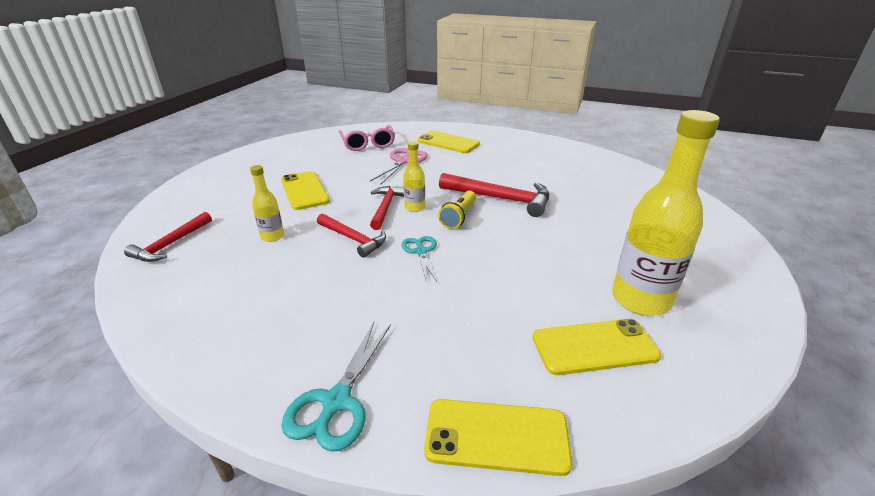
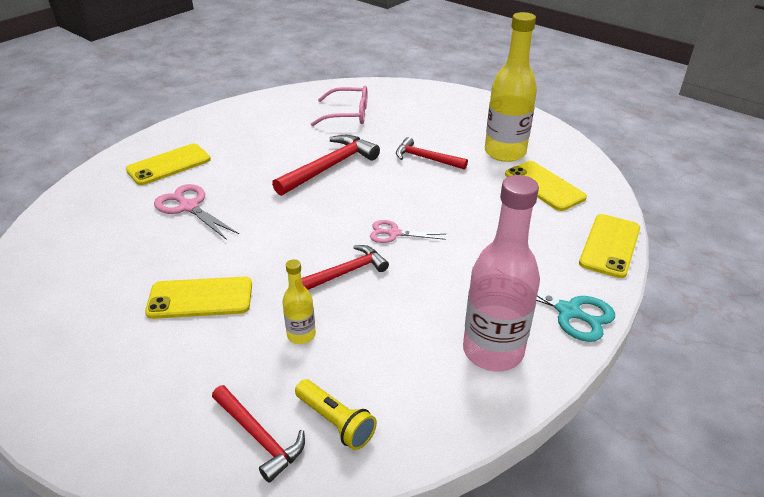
camera: 70 degrees left, 5 degrees up
(262, 345) = (493, 351): none -> pink bottle
(368, 144) = (105, 225): pink glasses -> pink glasses (348, 114)
(386, 207) = (294, 239): red hammer -> red hammer (426, 158)
(414, 207) = (309, 221): yellow bottle -> none
(421, 251) = (394, 233): turquoise scissors -> pink scissors
(459, 217) = (347, 198): yellow flashlight -> yellow flashlight (336, 422)
(594, 347) = (544, 186): yellow phone -> yellow phone turned 45 degrees counterclockwise

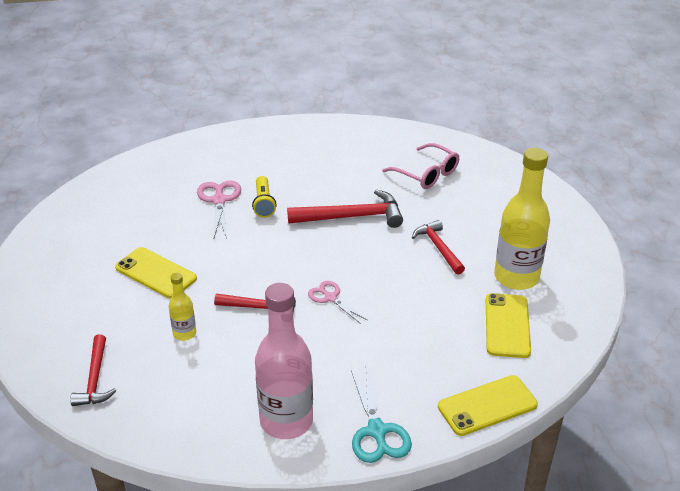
camera: 40 degrees right, 0 degrees up
(169, 165) = (242, 158): yellow phone -> none
(336, 422) = (142, 398): yellow flashlight -> yellow flashlight (264, 203)

